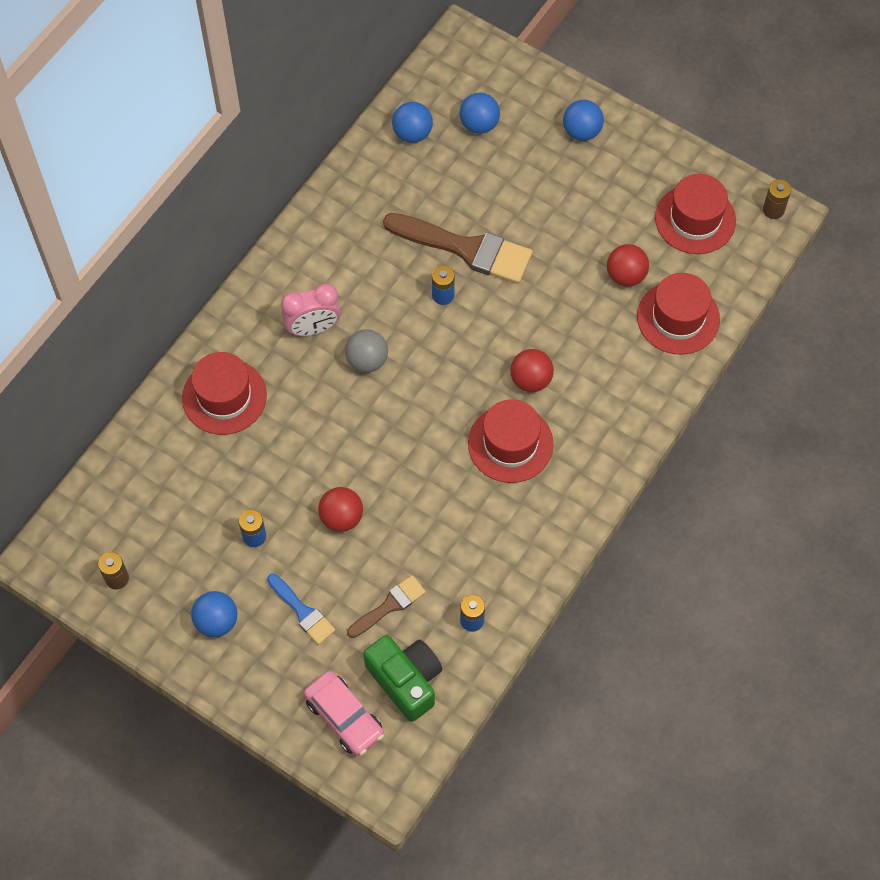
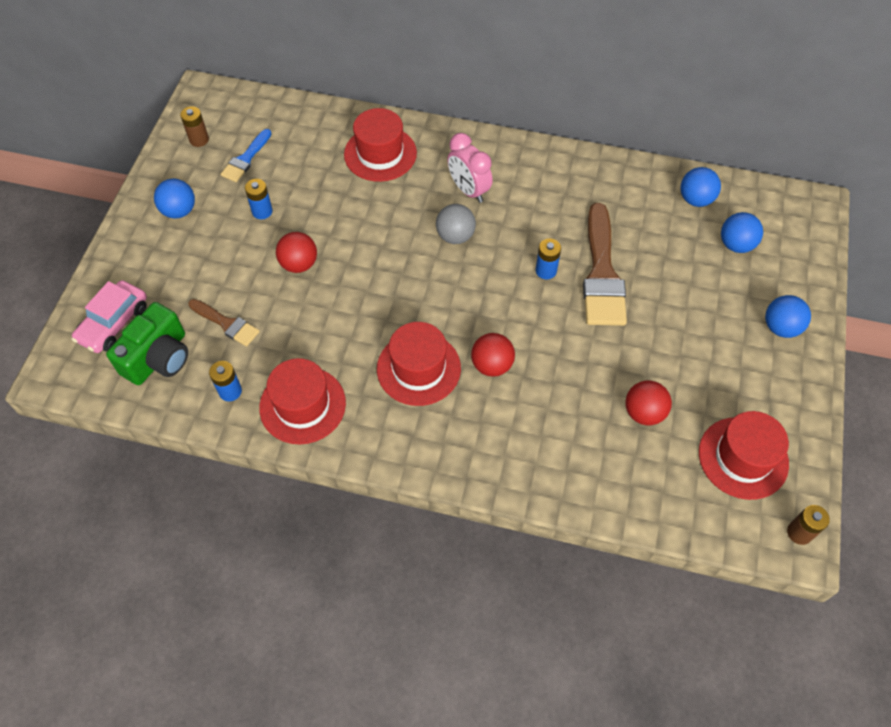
camera: 70 degrees right, 5 degrees down
(302, 612) = (203, 264): blue brush -> blue brush (246, 159)
(678, 318) = (621, 475): red hat -> red hat (302, 405)

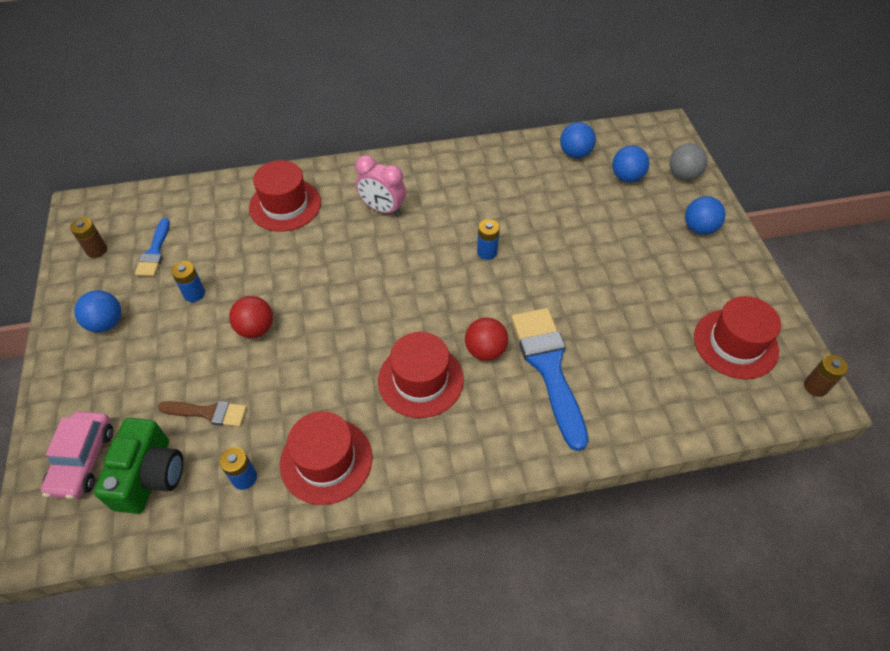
camera: 25 degrees left, 5 degrees down
(455, 236) = (391, 251): grey ball -> grey ball (683, 175)
(542, 405) = (549, 368): none -> blue brush
(602, 273) = (535, 237): brown brush -> none
(643, 412) = (636, 339): red ball -> none

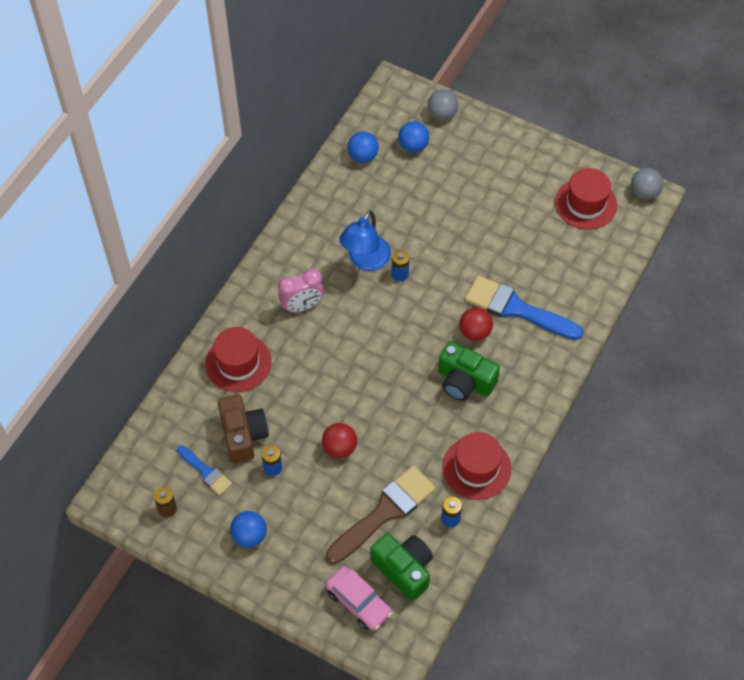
camera: 50 degrees left, 5 degrees up
(208, 413) = (384, 512): brown brush -> brown brush, size x1.87
(213, 253) = (243, 435): none -> brown camera
(420, 380) = (465, 381): red hat -> green camera
(474, 220) = (365, 261): none -> blue lamp
(699, 228) = (491, 146): blue ball -> none
(815, 386) = (644, 192): brown battery -> grey ball

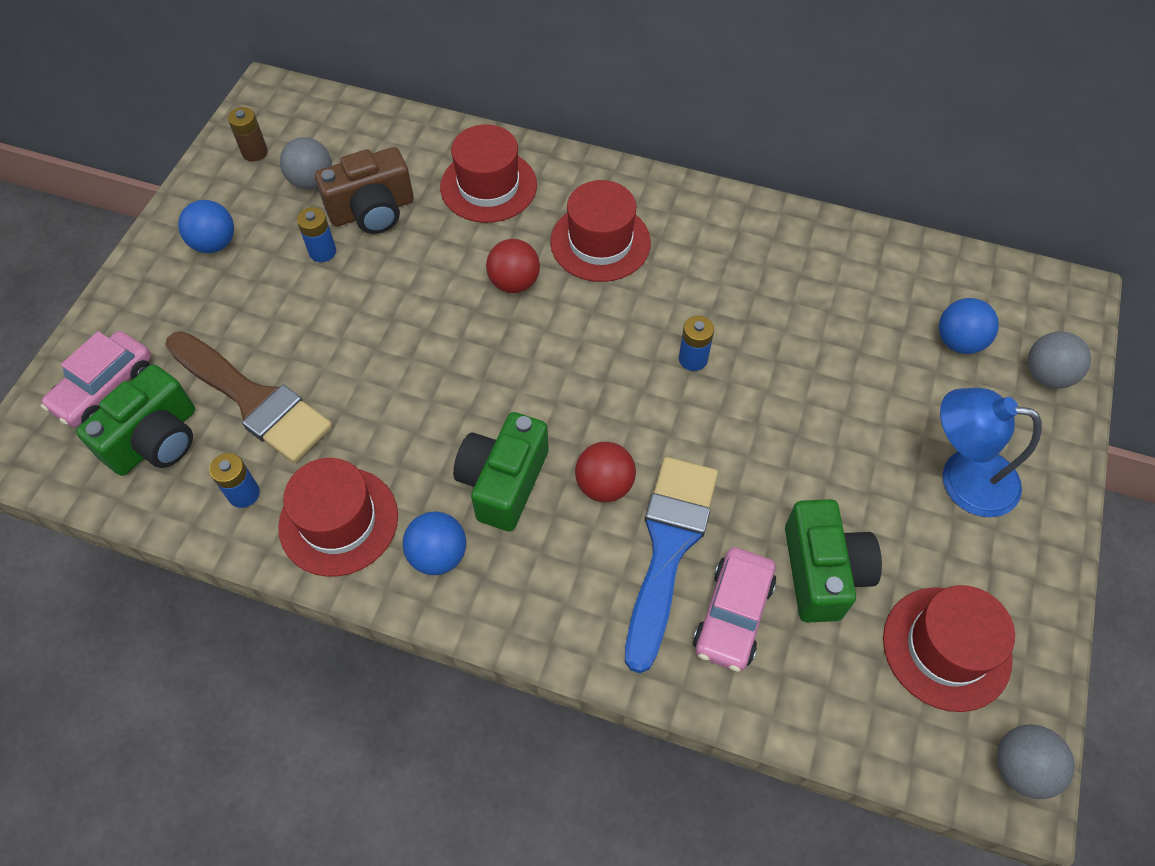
camera: 80 degrees right, 0 degrees up
(206, 472) = (311, 181): blue brush -> grey ball
(302, 306) = (600, 242): pink clock -> red hat
(339, 448) = (361, 326): red ball -> red ball (514, 283)
(363, 156) = (907, 276): blue ball -> blue ball (438, 555)
(365, 261) = (705, 309): blue lamp -> blue lamp (962, 478)
(540, 244) = (822, 572): none -> green camera
(557, 288) = (733, 615): none -> pink car

